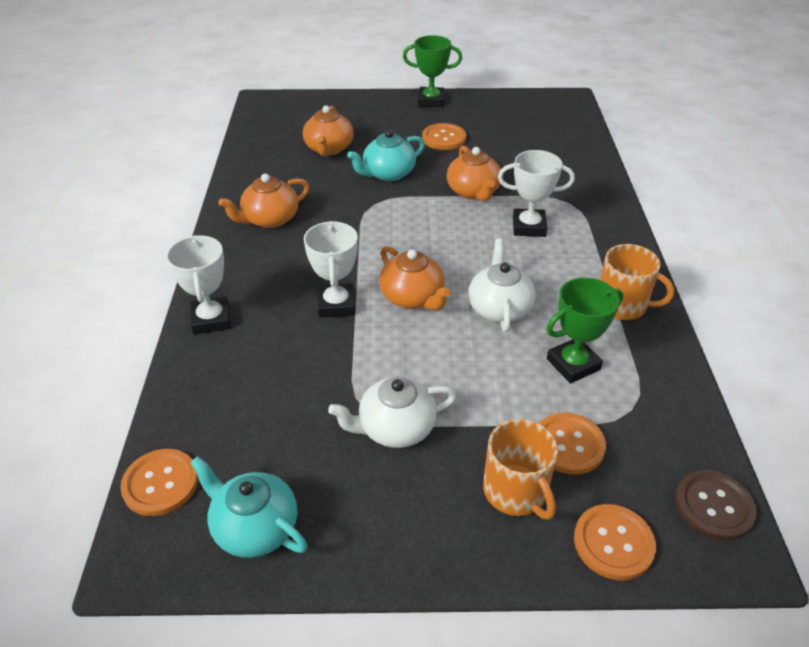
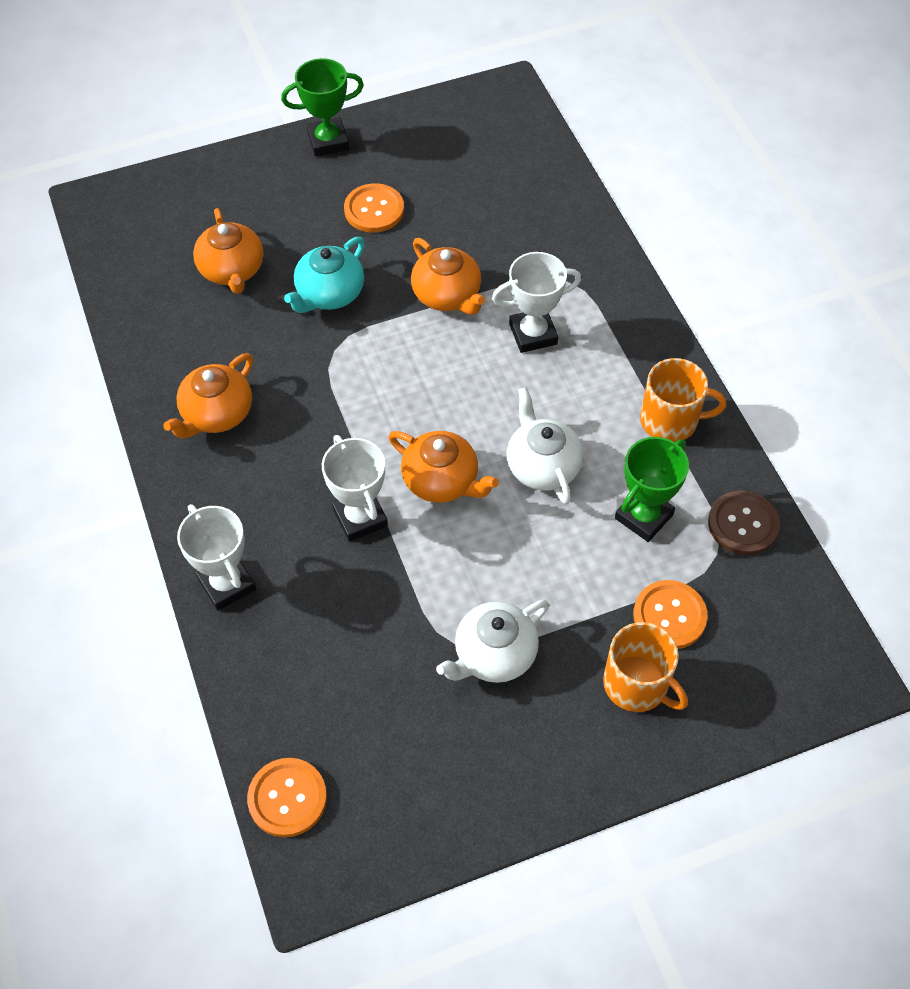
camera: 20 degrees left, 15 degrees up
(254, 527) = (406, 809): turquoise teapot -> none
(613, 543) = (741, 707): orange button -> none
(714, 506) = (818, 637): brown button -> brown button (743, 524)

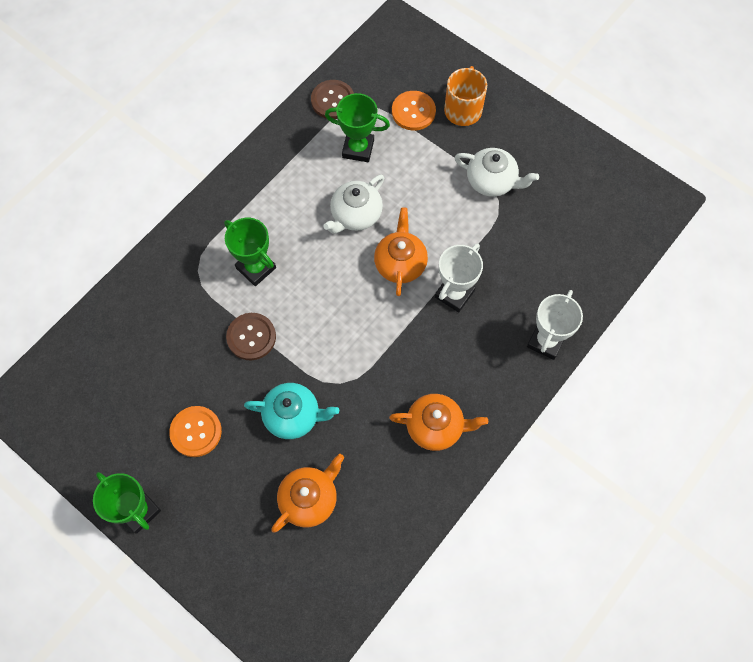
camera: 120 degrees left, 10 degrees up
(287, 798) = (637, 235): orange button -> none
(447, 295) = (251, 337): orange teapot -> brown button
(533, 334) = (256, 268): white trophy -> green trophy
(670, 420) = (280, 163): orange mug -> none

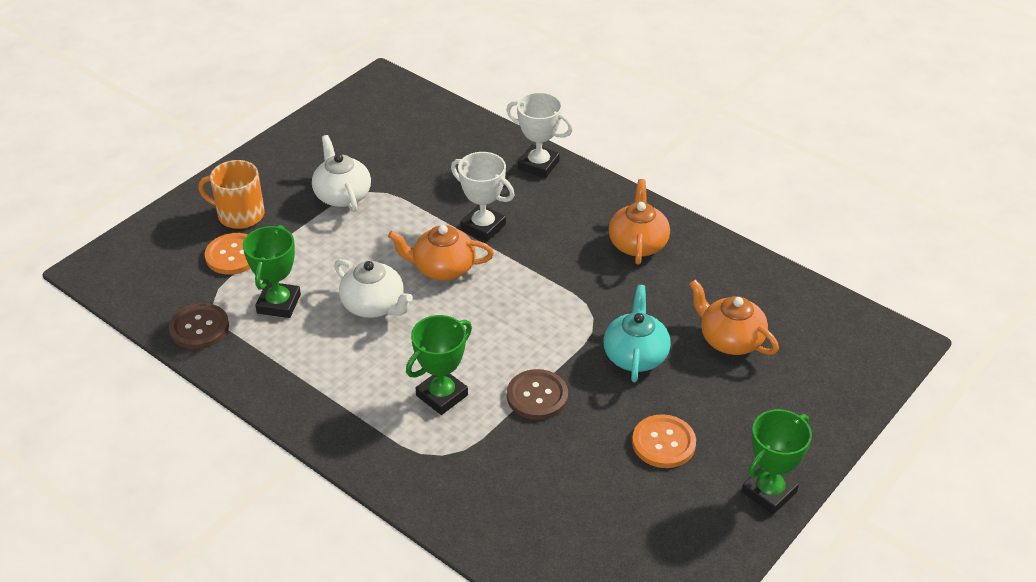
camera: 90 degrees left, 25 degrees down
(492, 181) = (342, 195): white teapot -> white teapot turned 45 degrees counterclockwise

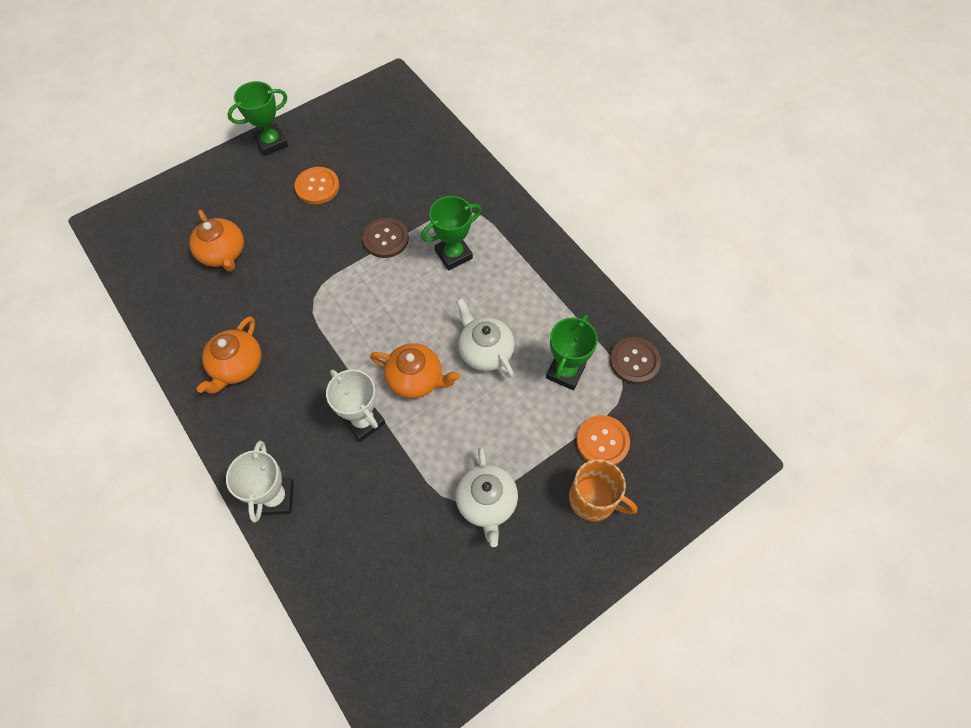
camera: 165 degrees left, 20 degrees up
(538, 165) = (276, 498): white trophy -> white trophy turned 45 degrees clockwise
(635, 355) = (300, 256): turquoise teapot -> none

